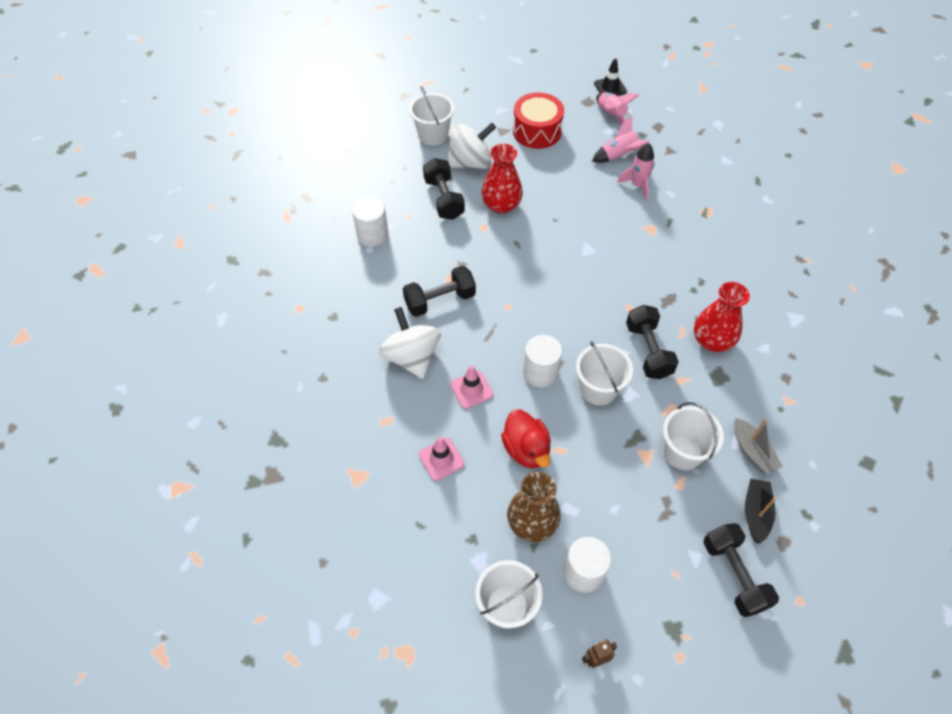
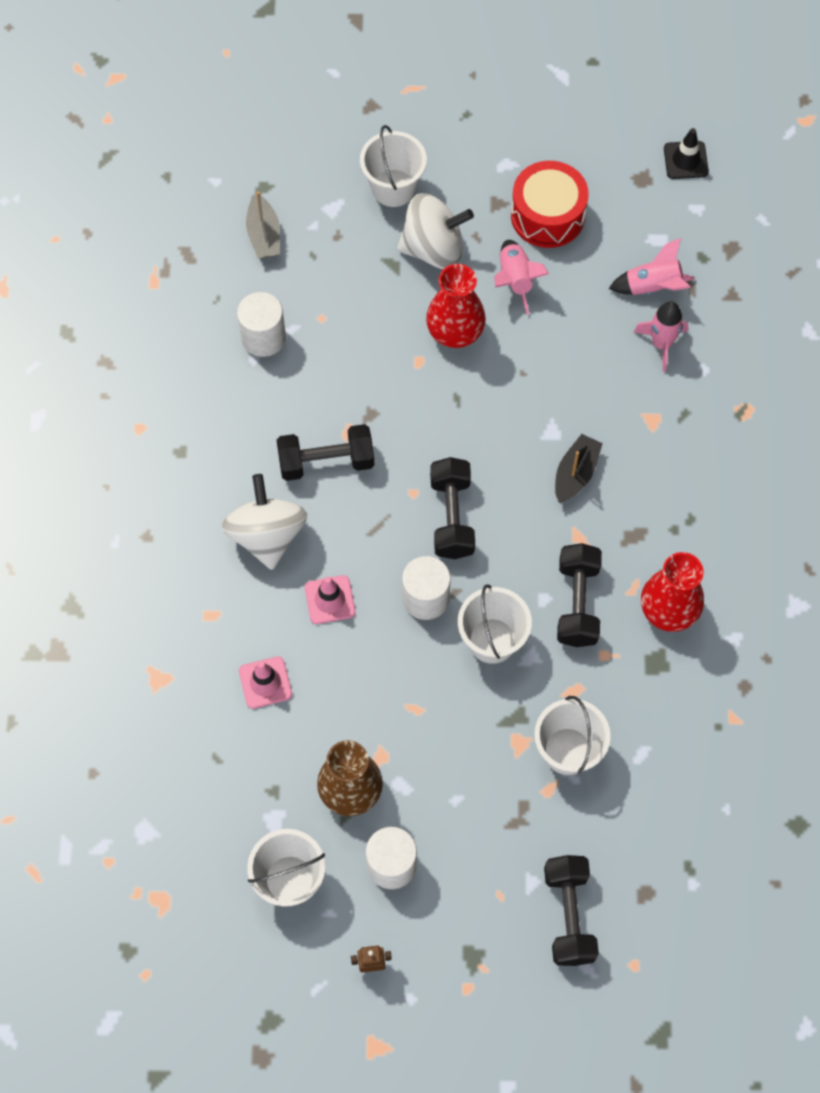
camera: 15 degrees right, 10 degrees up
(444, 199) = (377, 302): black dumbbell -> black dumbbell (451, 517)
(526, 449) = (373, 697): red duck -> none
(611, 115) = (668, 211): pink rocket -> pink rocket (515, 280)
(752, 451) = (656, 772): grey boat -> grey boat (264, 235)
(755, 513) = (627, 850): black boat -> black boat (575, 474)

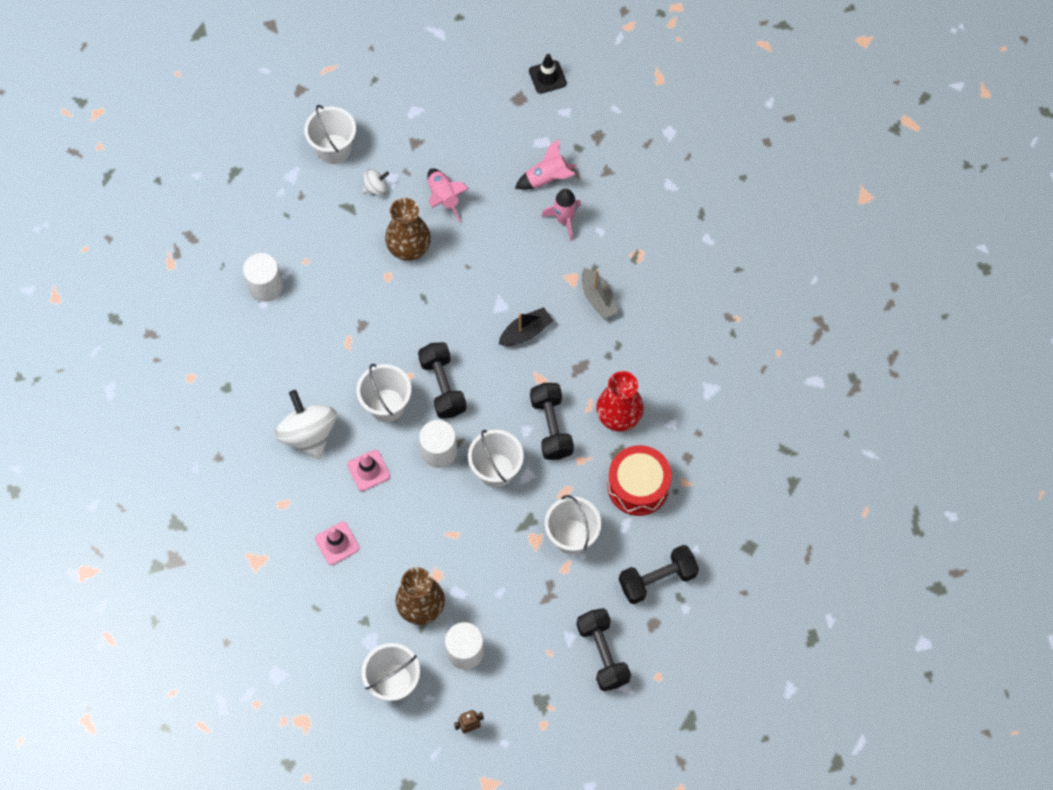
camera: 15 degrees left, 0 degrees up
(264, 235) = (245, 208): grey boat -> grey boat (598, 298)
(326, 462) = (338, 368): black dumbbell -> black dumbbell (657, 579)
(374, 523) = (386, 405): none -> white bucket
(433, 248) = (376, 188): white spinning top -> white spinning top, size x0.50
(455, 331) = (409, 247): red vase -> brown vase
(547, 215) = (455, 143): red drum -> red drum (638, 486)
(575, 474) = (526, 332): black boat -> black boat turned 45 degrees clockwise

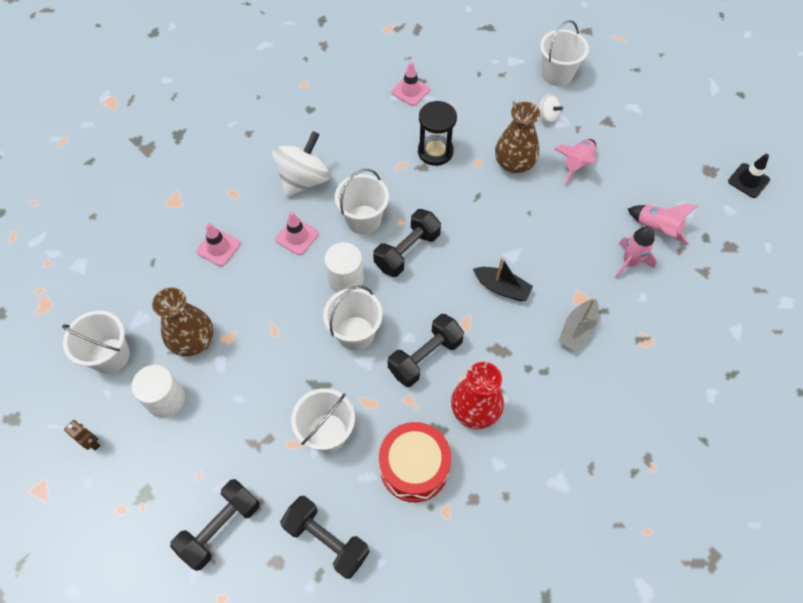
camera: 60 degrees right, 5 degrees down
(266, 286) = (410, 91): white cylinder -> pink traffic cone
(352, 304) = (435, 151): none -> black hourglass

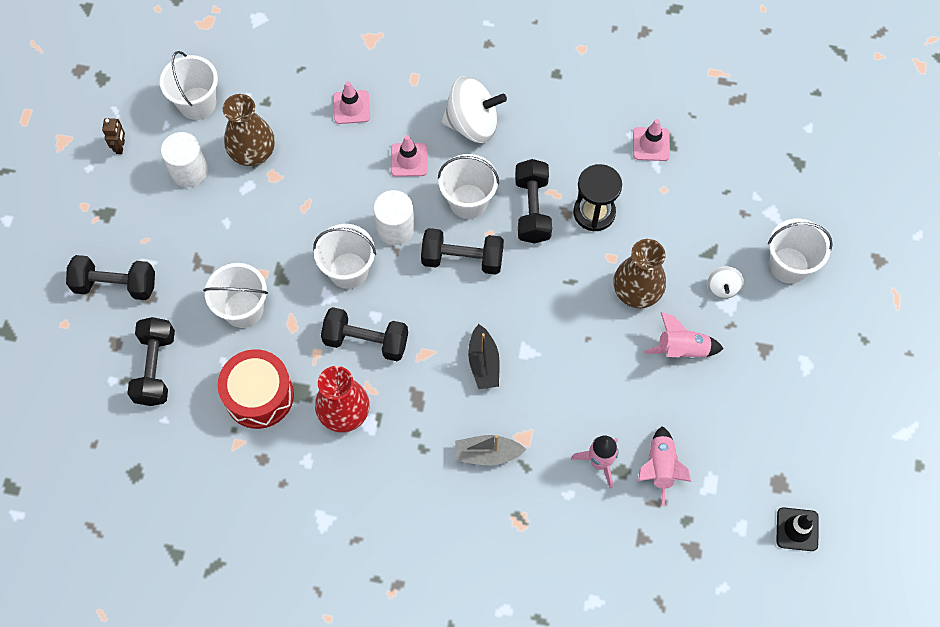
camera: 55 degrees right, 5 degrees up
(403, 185) = (532, 209): none -> black dumbbell

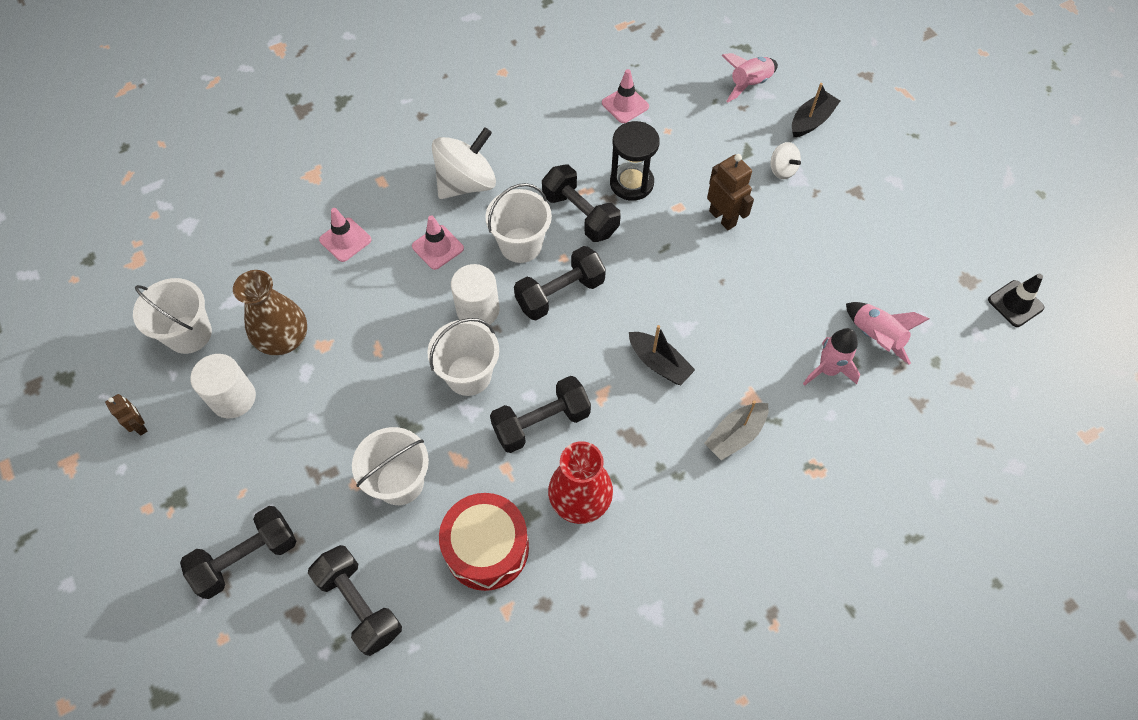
camera: 40 degrees left, 5 degrees down
(636, 291) = (723, 218): brown vase -> brown robot
(682, 349) = (799, 236): pink rocket -> pink rocket (749, 84)
(789, 265) = (811, 121): white bucket -> black boat

